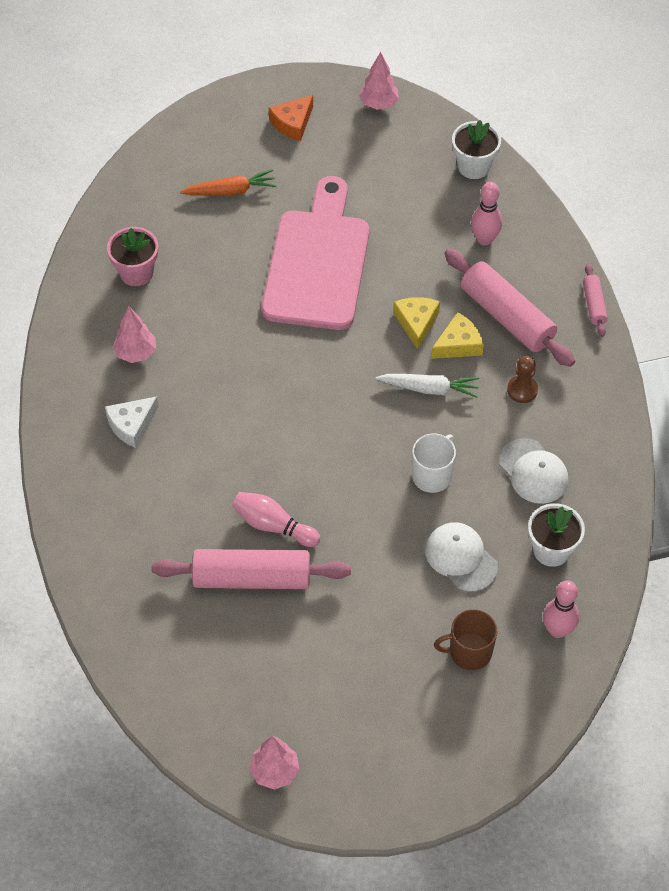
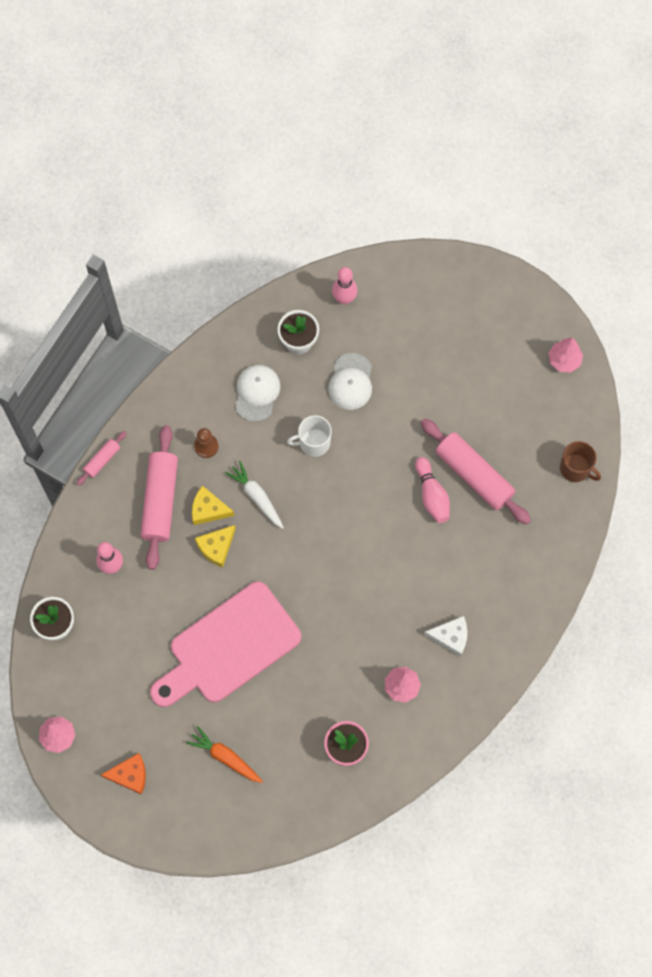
camera: 135 degrees left, 15 degrees up
(469, 652) = (402, 329): brown mug -> brown mug (575, 468)

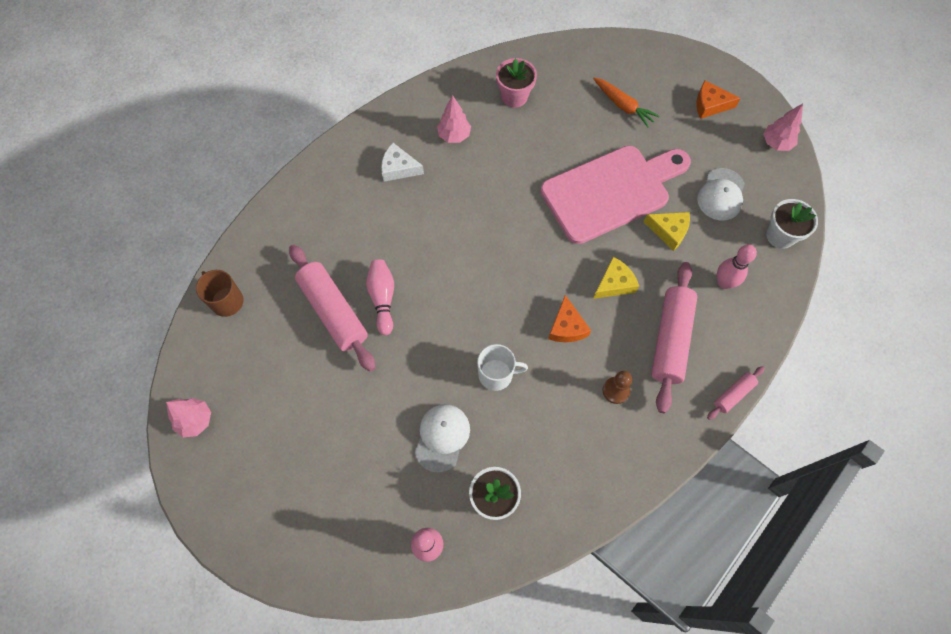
camera: 170 degrees left, 5 degrees down
(208, 509) = (619, 322): yellow cheese -> yellow cheese (669, 231)
(256, 497) = (566, 327): white carrot -> orange cheese
(257, 393) = (552, 442): white cap -> white cap (721, 194)

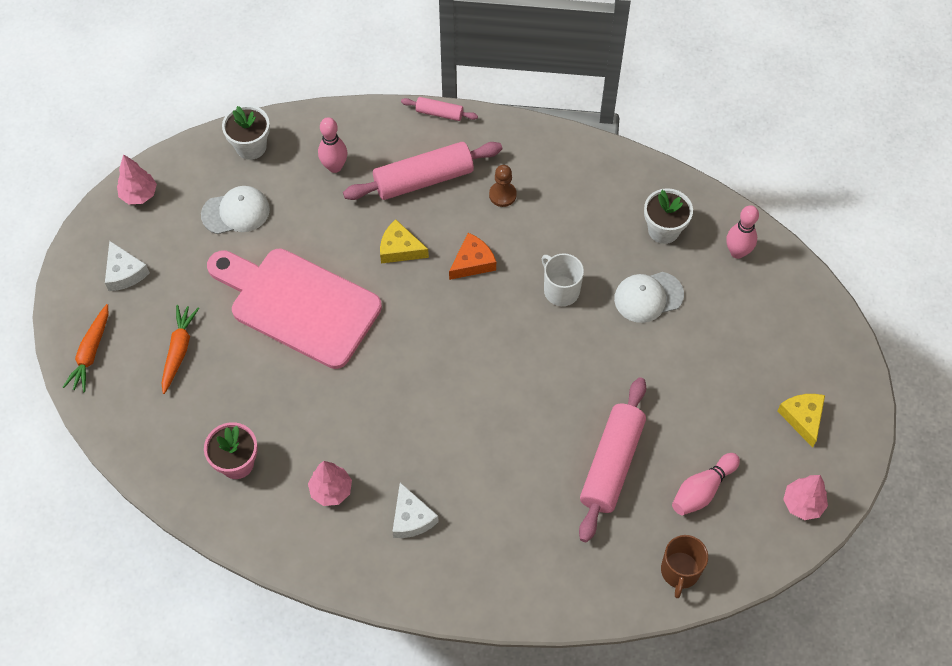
camera: 125 degrees left, 5 degrees down
(383, 299) = (565, 430): pink bowling pin -> pink bowling pin (702, 490)
(656, 59) = (91, 353): none -> orange carrot
(669, 231) = (310, 234): yellow cheese -> yellow cheese (803, 418)
(710, 105) = (124, 272): orange cheese -> white cheese

